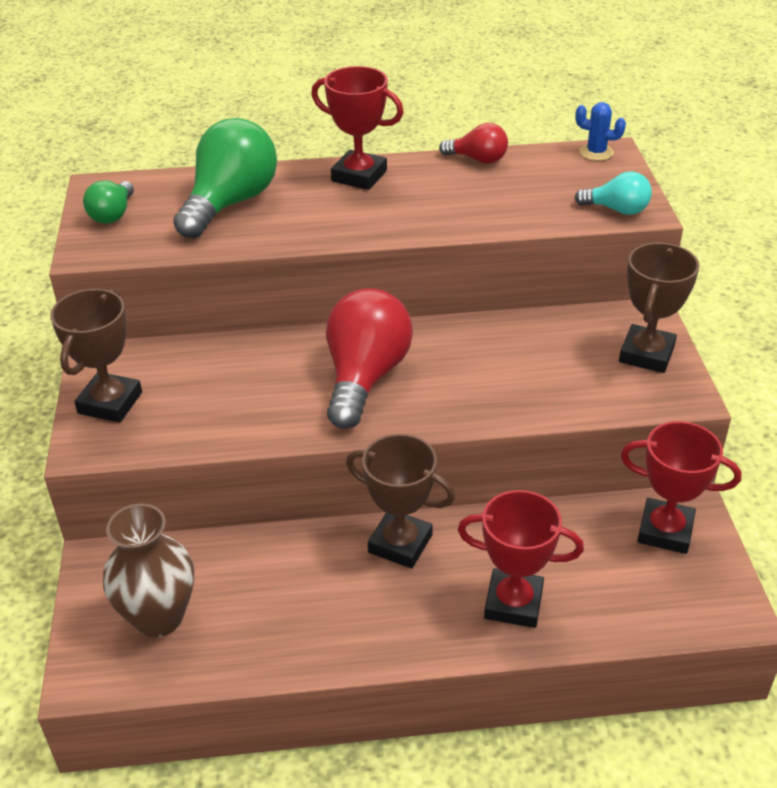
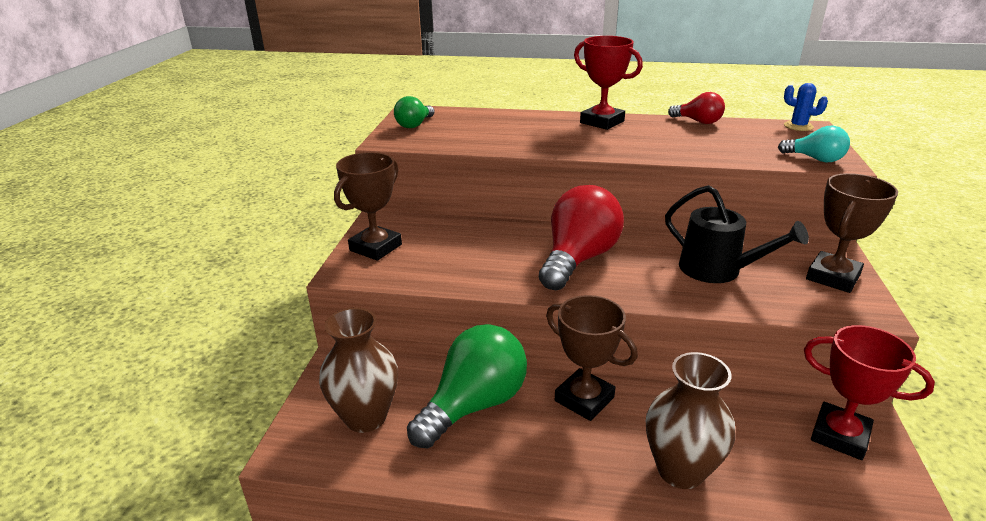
camera: 15 degrees right, 10 degrees down
(230, 203) = (500, 127): green light bulb -> green light bulb (474, 405)
(513, 603) = (680, 470): red trophy -> brown vase
(524, 366) = (717, 270): none -> black watering can

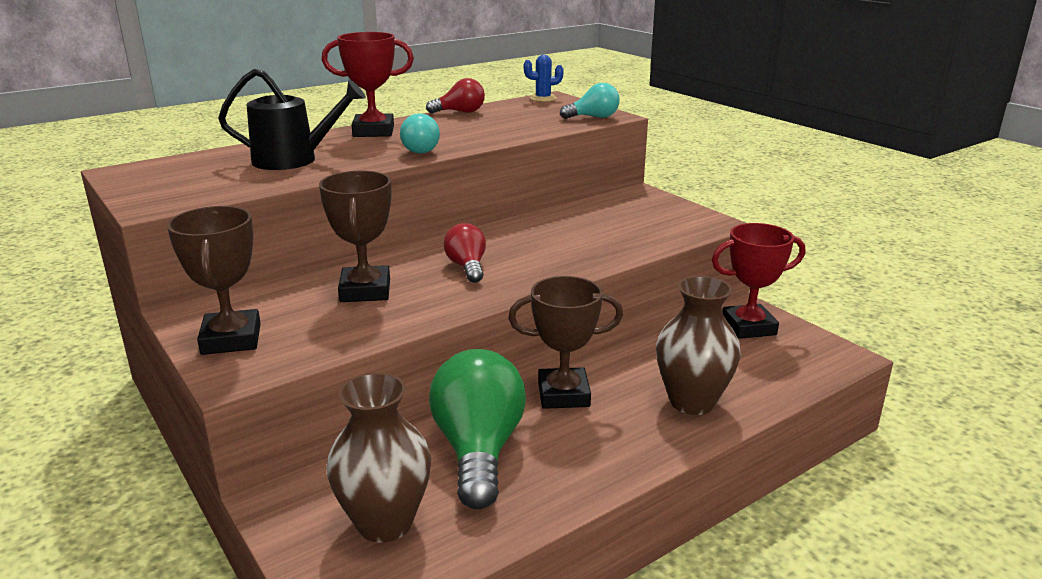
camera: 45 degrees left, 5 degrees down
(414, 125) = (156, 183): green light bulb -> none
(578, 259) = (467, 267): red light bulb -> red light bulb, size x0.52
(609, 148) = (422, 150): none -> turquoise light bulb
(717, 270) = (586, 234): black watering can -> black watering can (293, 160)
(832, 277) = (664, 210): brown trophy -> brown trophy (365, 291)

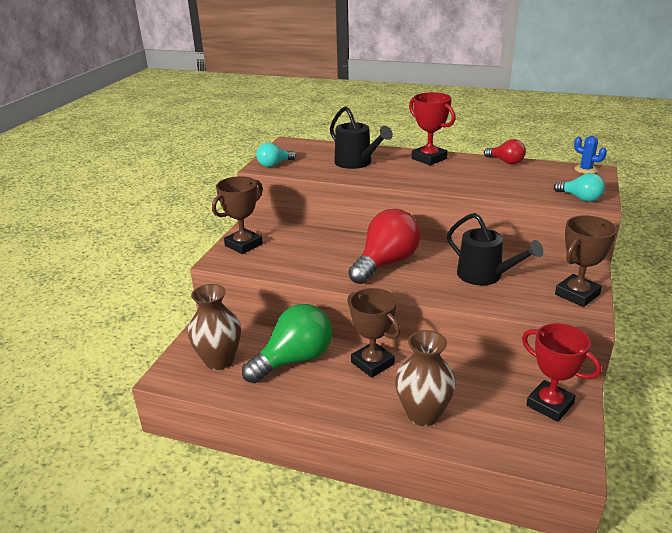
camera: 55 degrees right, 5 degrees up
(365, 291) = (323, 250): brown trophy -> brown trophy (577, 294)
(422, 150) = (423, 181): turquoise light bulb -> turquoise light bulb (274, 164)
(467, 267) = (386, 263): red light bulb -> red light bulb, size x1.93
(580, 232) = (484, 275): none -> black watering can

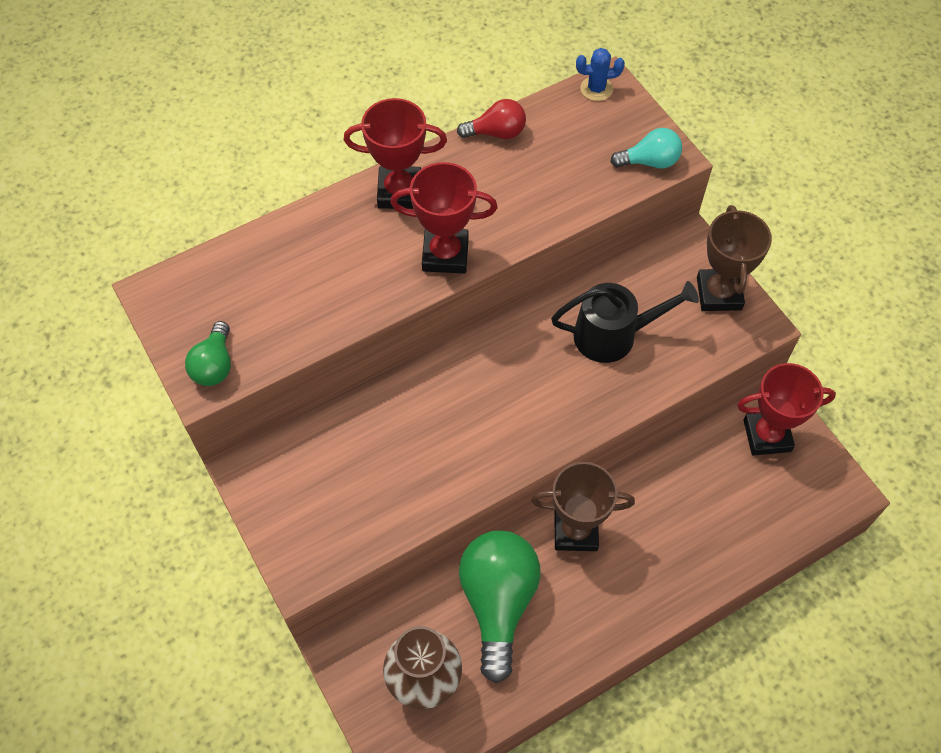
camera: 50 degrees left, 30 degrees up
(243, 245) = (291, 517): brown trophy -> none
(274, 164) = (214, 365): turquoise light bulb -> green light bulb
(356, 163) = (321, 273): black watering can -> none
(386, 263) = (496, 401): red light bulb -> none
(418, 180) = (445, 254): none -> red trophy
(423, 414) = (688, 551): brown vase -> none

